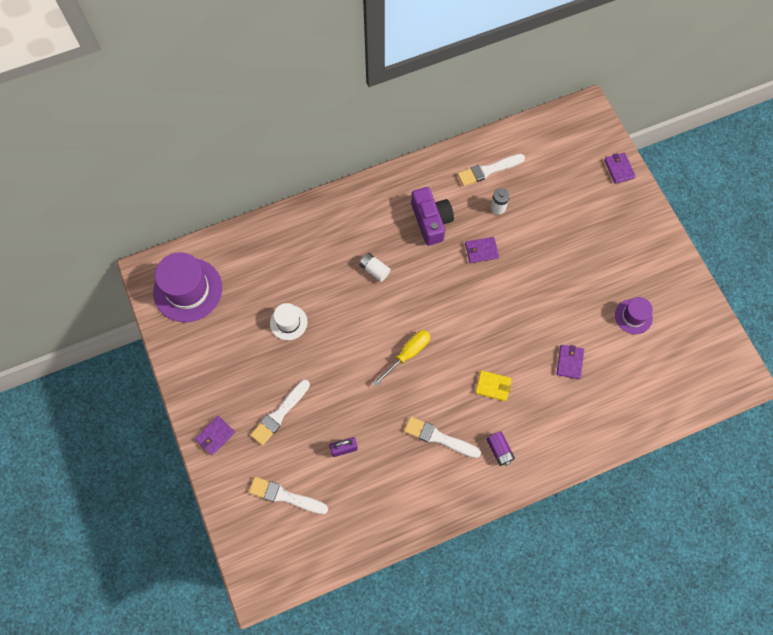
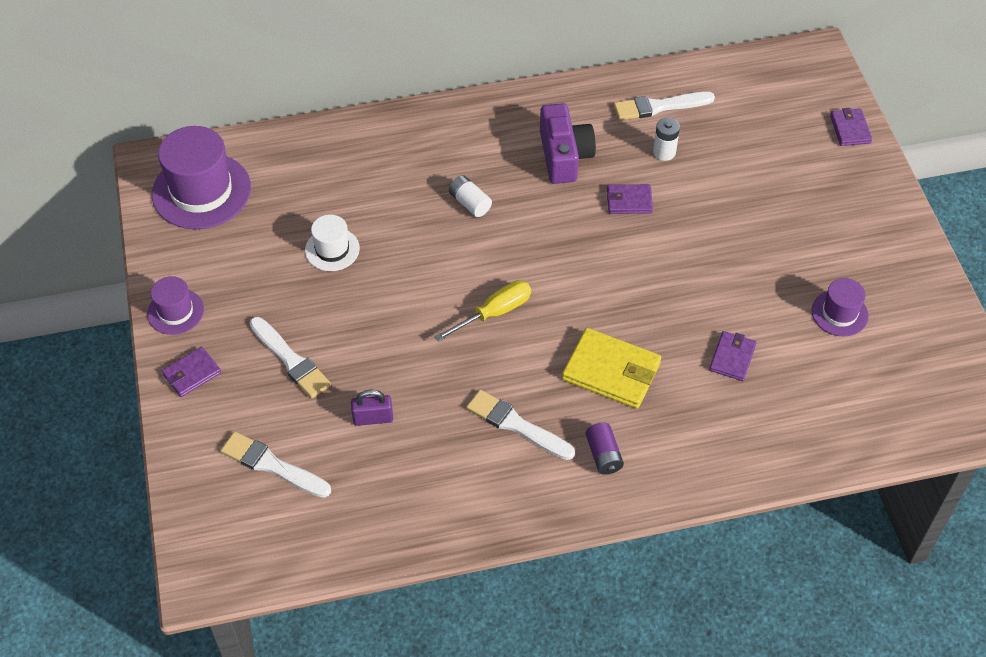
camera: 10 degrees right, 15 degrees down
(192, 389) = (175, 311): none -> purple hat
(279, 414) = (291, 360): white brush -> white brush turned 90 degrees counterclockwise
(493, 386) = (611, 371): yellow wallet -> yellow wallet, size x1.73

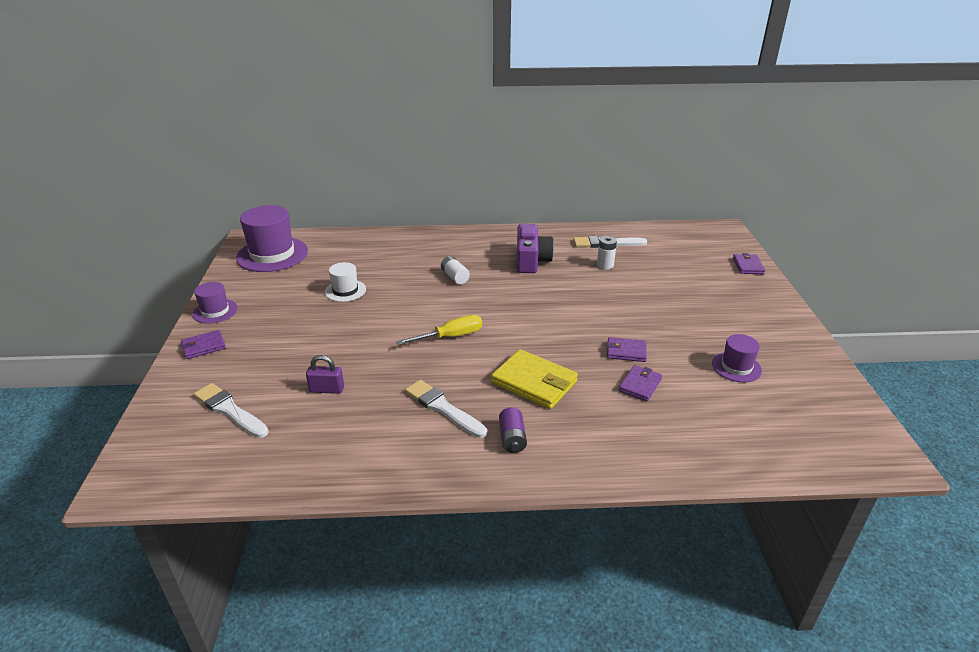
camera: 10 degrees right, 20 degrees down
(291, 360) = (282, 347): white brush -> none
(629, 201) = (573, 287): purple wallet -> purple wallet (626, 351)

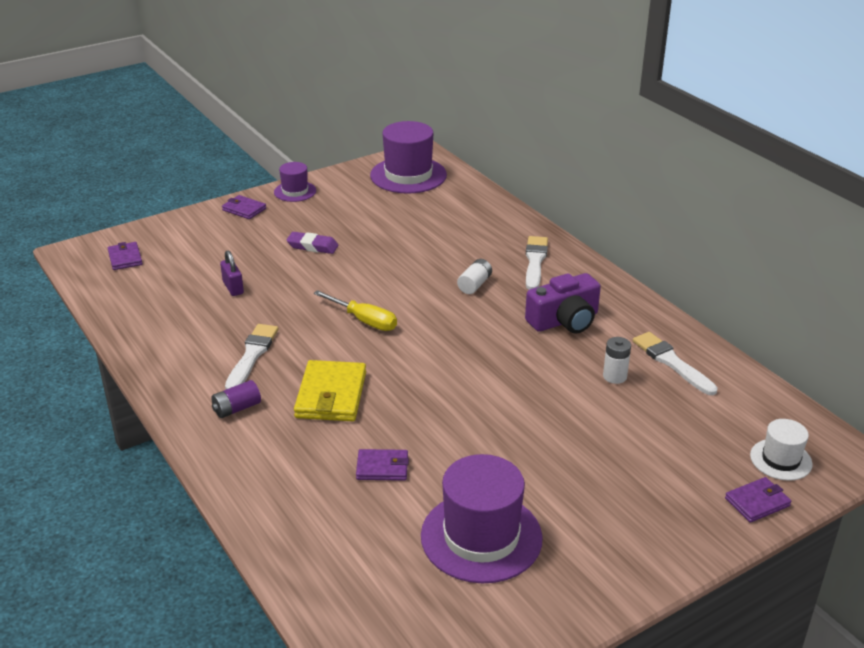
camera: 60 degrees right, 0 degrees up
(229, 410) = (176, 257): white brush -> white brush (535, 261)
(315, 328) = (312, 246): none -> purple eraser
(345, 290) = (386, 235): white hat -> white hat (780, 459)
(626, 351) = (437, 441): purple wallet -> purple wallet (125, 258)
(736, 367) = (481, 537): purple hat -> purple hat, size x1.86

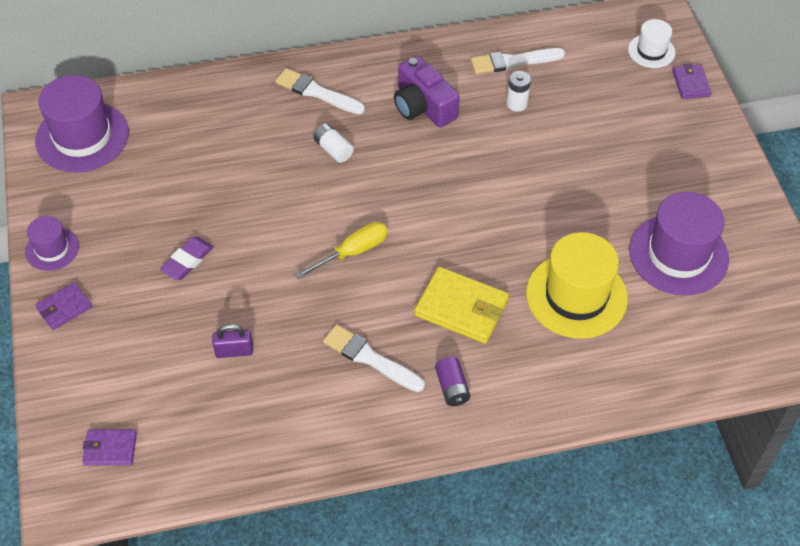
camera: 70 degrees left, 20 degrees up
(382, 467) = (576, 296): purple wallet -> yellow hat
(564, 320) = (423, 106): purple camera -> purple camera turned 150 degrees clockwise

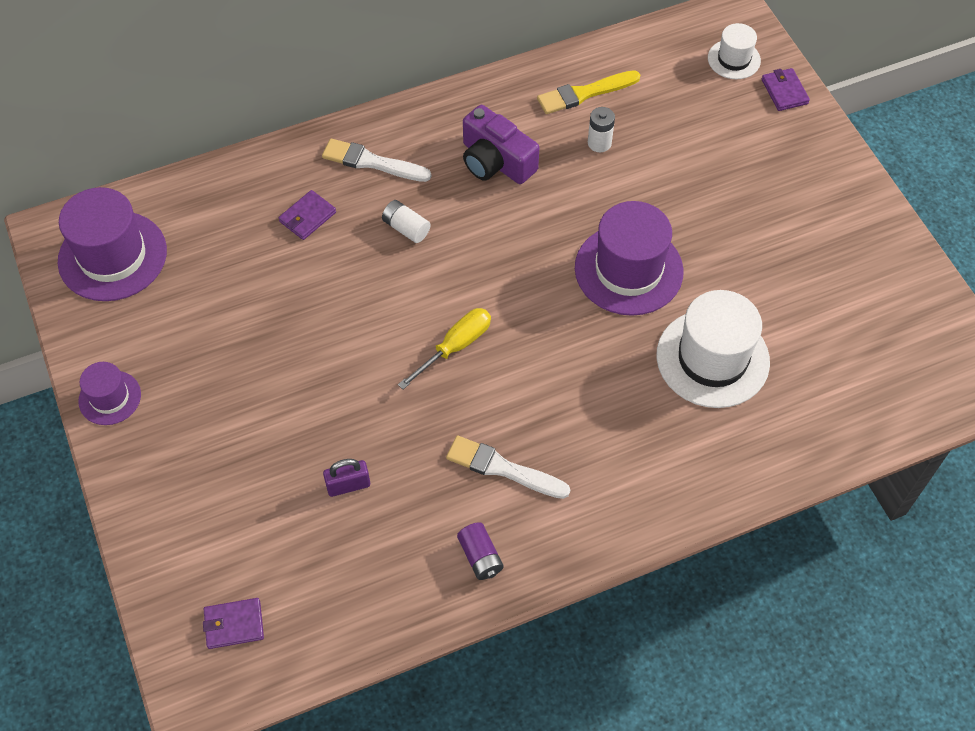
camera: 10 degrees left, 5 degrees up
(64, 308) = (141, 466): purple wallet -> purple wallet (307, 217)
(187, 261) = (270, 387): purple eraser -> none
(452, 387) = (600, 487): purple battery -> purple battery (480, 556)
(461, 308) = (590, 393): yellow wallet -> none
(513, 61) = (584, 93): white brush -> yellow brush
(576, 296) = (712, 358): yellow hat -> white hat
(678, 254) = (812, 293): purple hat -> purple hat (628, 269)

